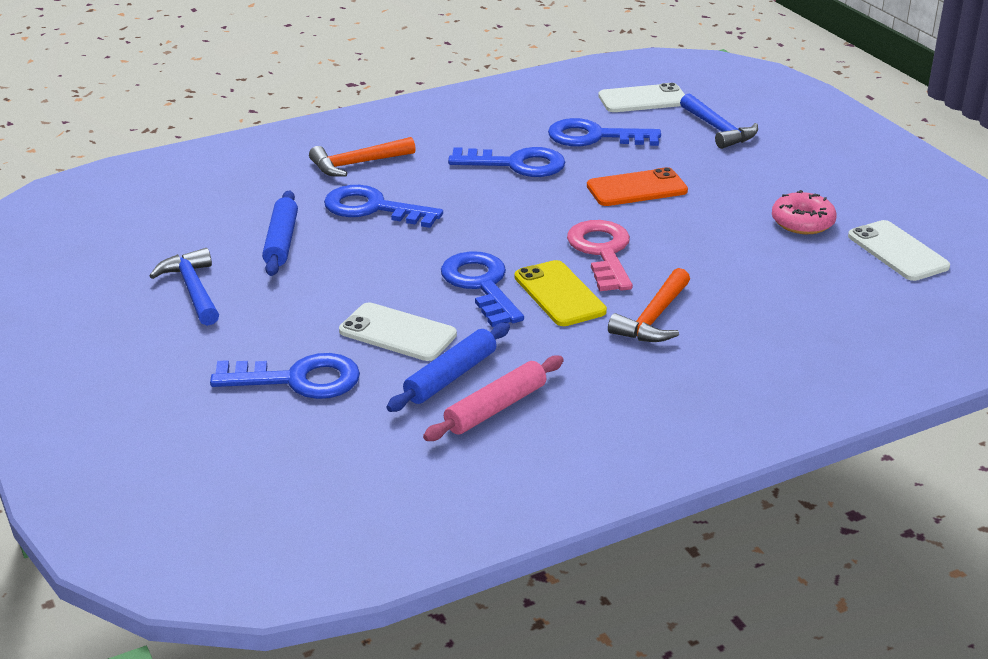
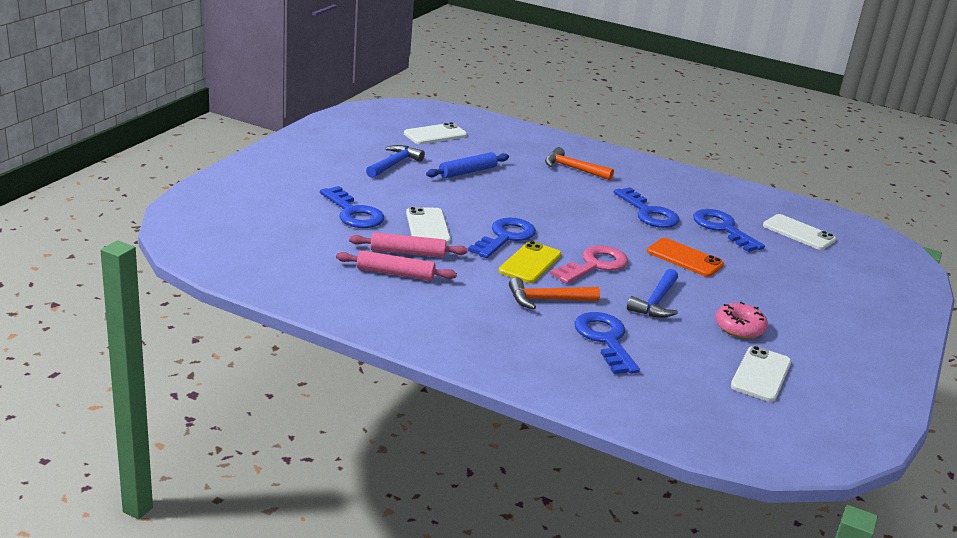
camera: 50 degrees right, 5 degrees down
(145, 222) = (435, 134): none -> white phone
(373, 208) = (535, 186): blue key -> blue key (605, 339)
(451, 376) = (407, 253): blue rolling pin -> pink rolling pin
(718, 130) = (807, 268): blue hammer -> blue hammer (656, 302)

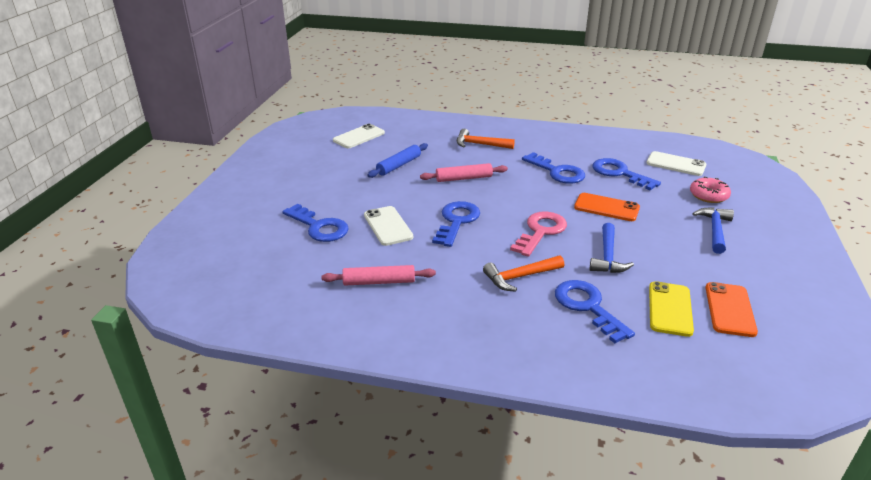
camera: 10 degrees left, 5 degrees up
(394, 164) = (336, 171): blue hammer -> blue hammer (714, 230)
(407, 253) = (381, 257): pink rolling pin -> pink rolling pin (464, 178)
(530, 263) = (488, 242): yellow phone -> yellow phone (670, 309)
(739, 327) = (685, 265): pink donut -> pink donut (708, 195)
(761, 374) = (730, 309): white phone -> orange phone

